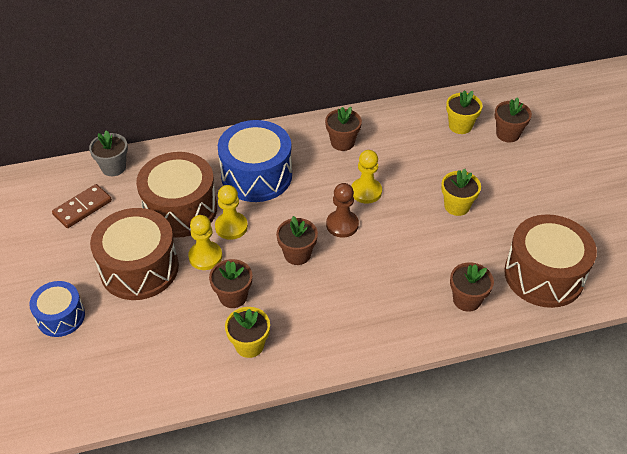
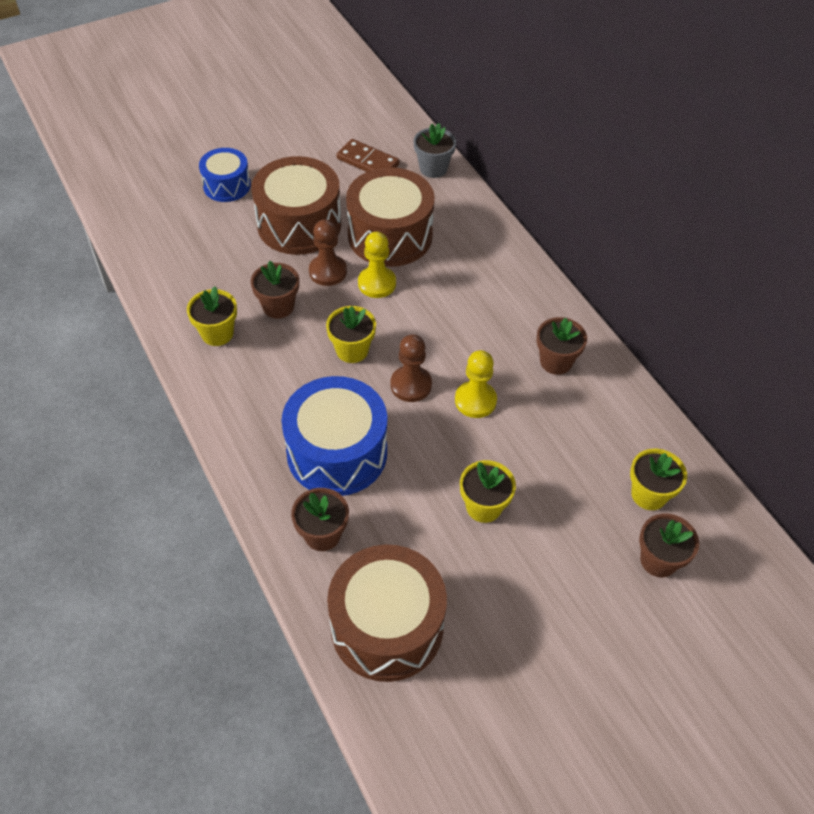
camera: 75 degrees right, 5 degrees up
(205, 256) = (328, 271): yellow pawn -> brown pawn
(256, 175) = (464, 289): blue drum -> blue drum (337, 452)
(297, 254) = (352, 350): brown flower pot -> yellow flower pot

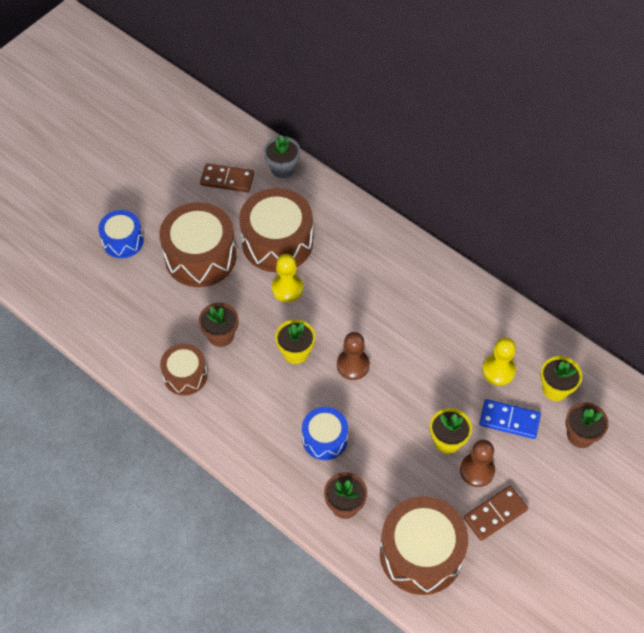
camera: 20 degrees left, 5 degrees up
(217, 333) = (185, 375): yellow flower pot -> brown drum
(328, 271) = (244, 291): brown pawn -> brown pawn (477, 470)
(337, 452) = (324, 439): blue drum -> blue drum, size x0.58
(475, 400) = (405, 360): yellow pawn -> yellow pawn (498, 370)
(504, 614) = (495, 514): none -> brown domino
(556, 361) = (449, 307): brown flower pot -> none
(573, 510) = (509, 420): none -> blue domino

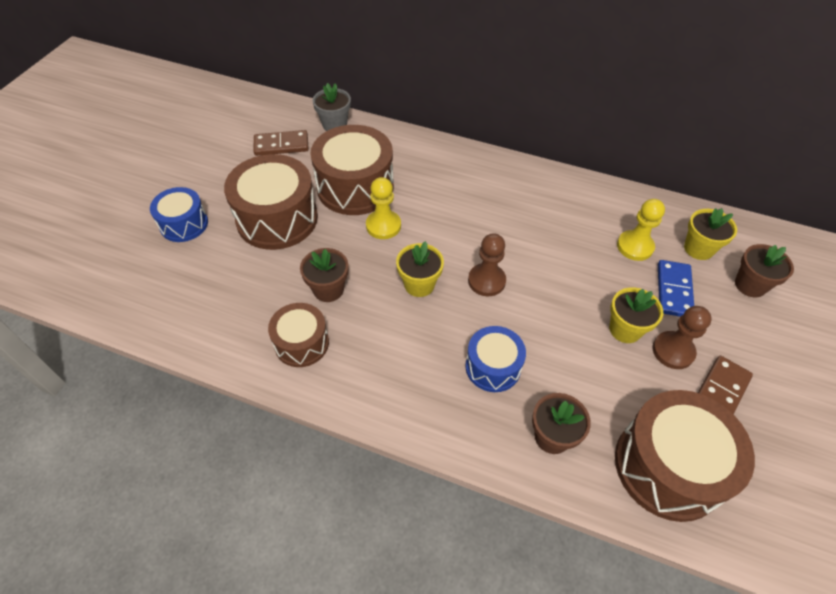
camera: 20 degrees left, 5 degrees down
(509, 420) = (674, 290): blue domino -> blue domino turned 75 degrees counterclockwise

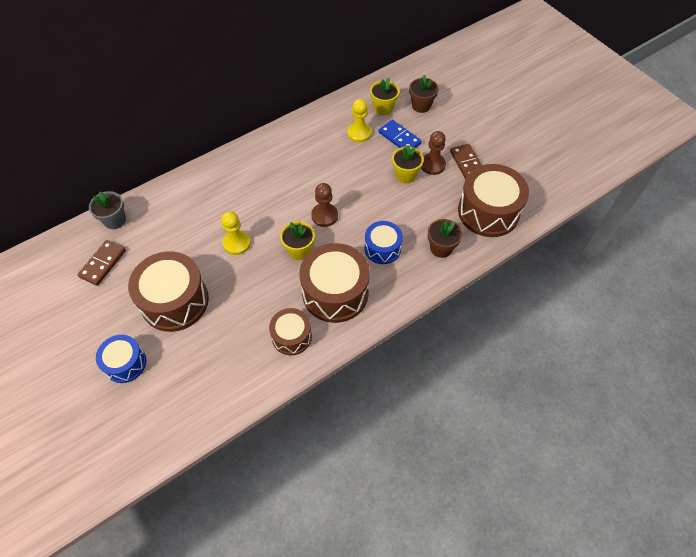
camera: 55 degrees left, 5 degrees up
(328, 289) = (262, 301): brown flower pot -> none
(355, 187) = (188, 240): brown drum -> brown drum (335, 293)

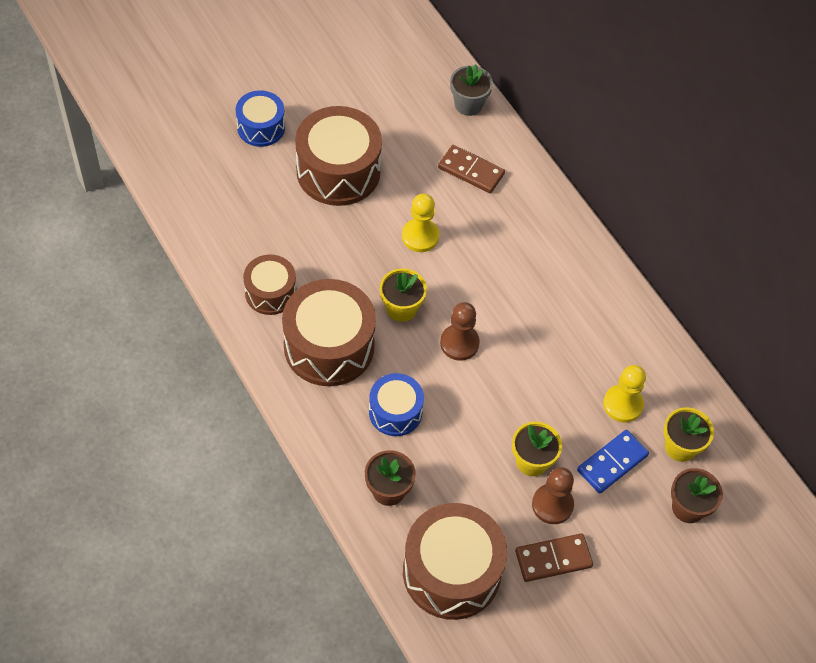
camera: 90 degrees right, 0 degrees up
(103, 264) = (401, 97): brown domino -> brown domino (471, 171)

